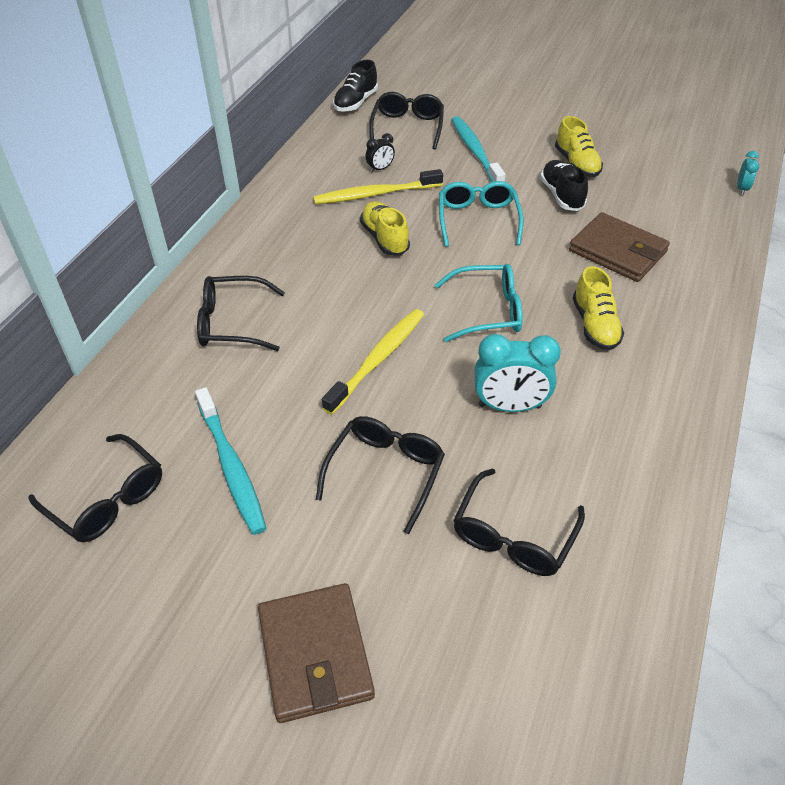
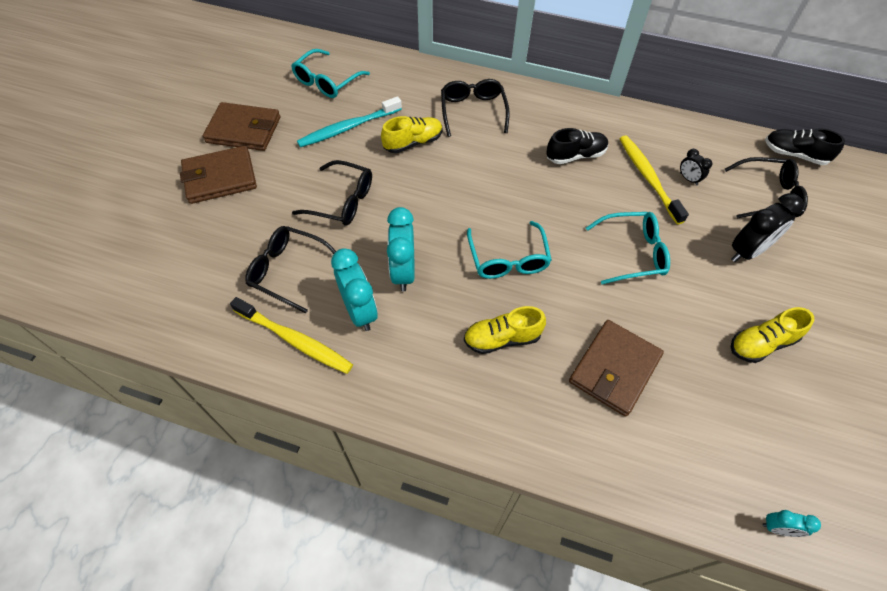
camera: 85 degrees right, 10 degrees up
(107, 499) = (326, 81): black glasses -> turquoise glasses
(199, 626) = (244, 130): none -> brown wallet
(378, 359) = (445, 191): yellow toothbrush -> yellow toothbrush (295, 340)
(384, 238) = (587, 188): yellow shoe -> yellow shoe (413, 143)
(475, 151) = (747, 251): turquoise toothbrush -> black clock
(561, 195) = (695, 325): black shoe -> black shoe (575, 155)
(573, 451) = (359, 311): none -> turquoise clock

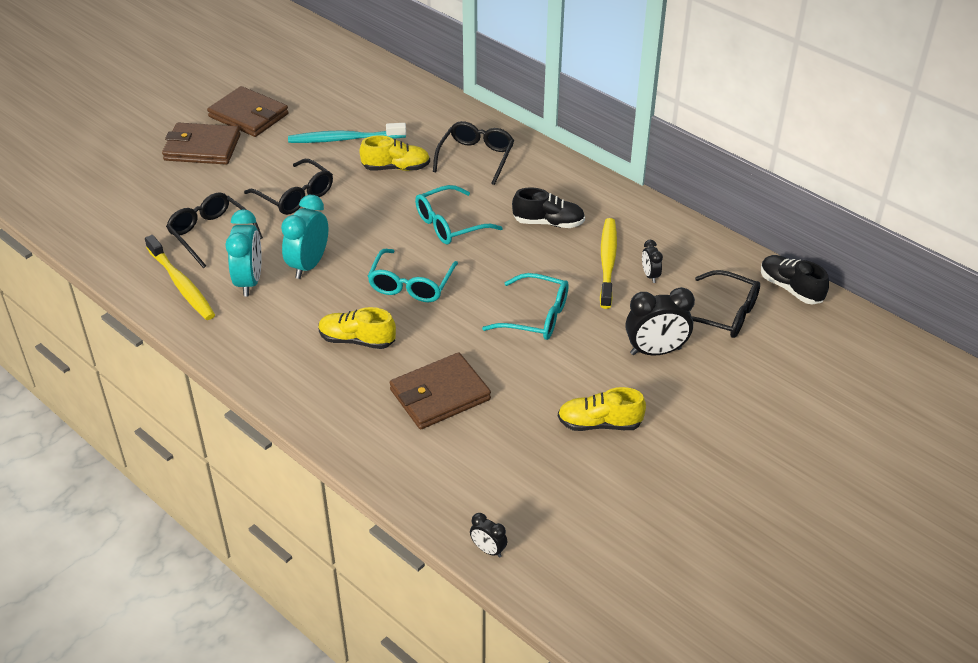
camera: 25 degrees right, 15 degrees down
(326, 81) = (353, 95): turquoise glasses -> turquoise glasses (450, 224)
(777, 528) = (488, 550): turquoise clock -> black clock

